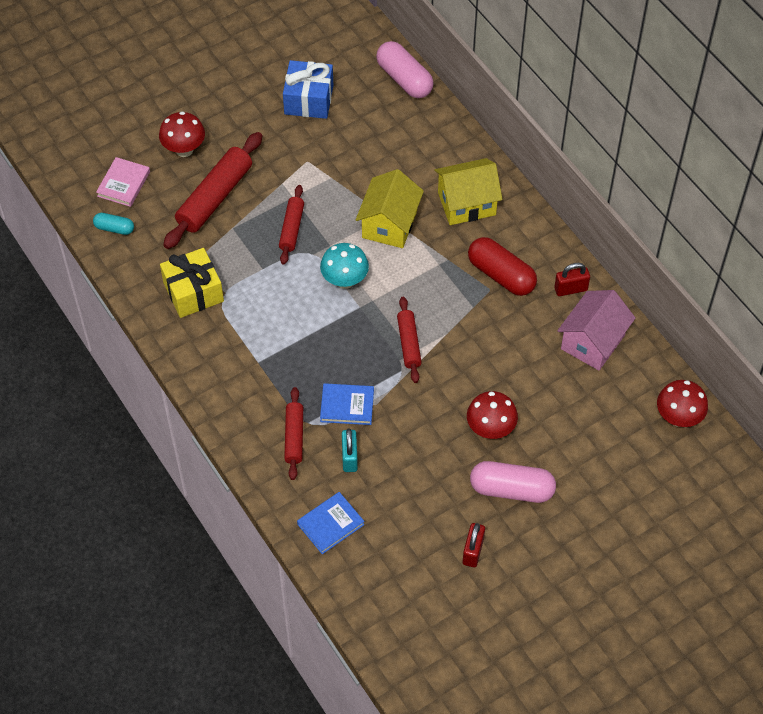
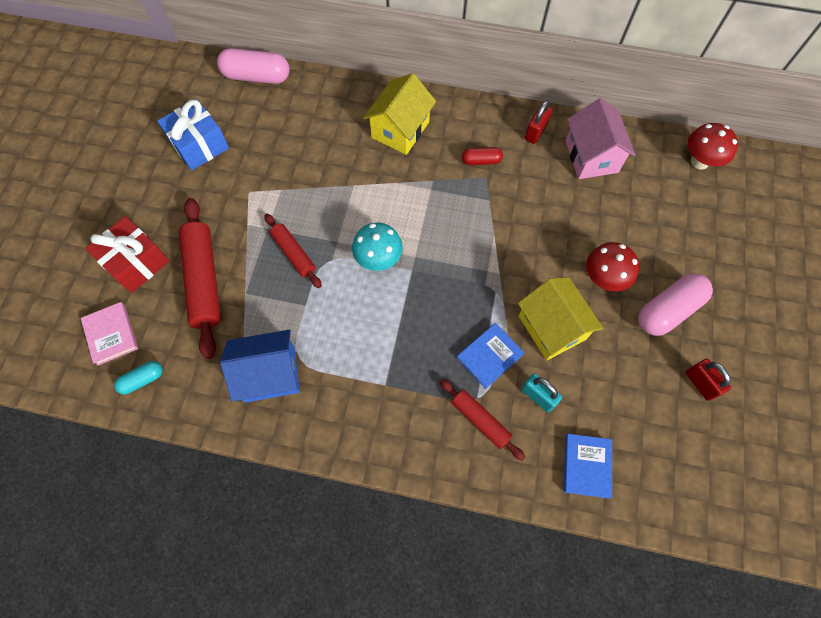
camera: 45 degrees left, 10 degrees up
(184, 149) = (136, 262): red mushroom -> red gift
(193, 292) = (270, 374): yellow gift -> blue house
(389, 224) = (363, 189): yellow house -> yellow house (551, 327)
(408, 343) = (477, 266): red rolling pin -> none
(501, 275) = (481, 161): red capsule -> red capsule, size x0.54

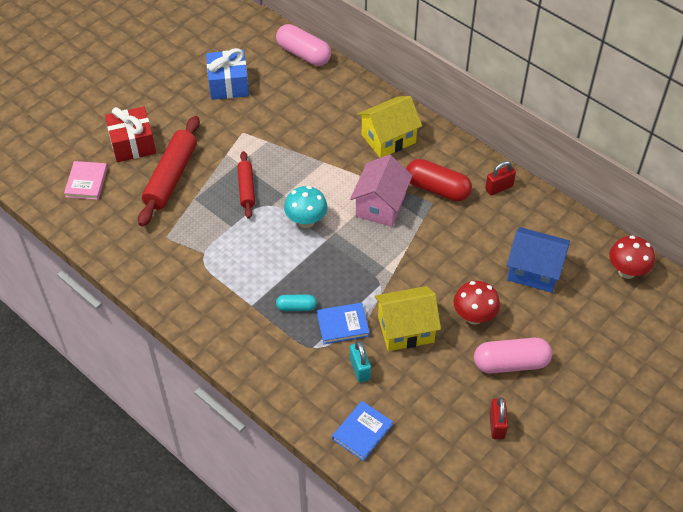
camera: 30 degrees right, 15 degrees down
(142, 380) = (88, 220): turquoise capsule -> turquoise capsule (296, 307)
(270, 374) = (175, 259): blue house -> blue house (534, 271)
(480, 420) = (304, 362): red rolling pin -> none
(481, 161) = (437, 189): red capsule -> red capsule, size x1.85
(551, 327) = (405, 329): yellow house -> yellow house turned 75 degrees clockwise
(591, 156) = (533, 226): pink house -> pink house (380, 205)

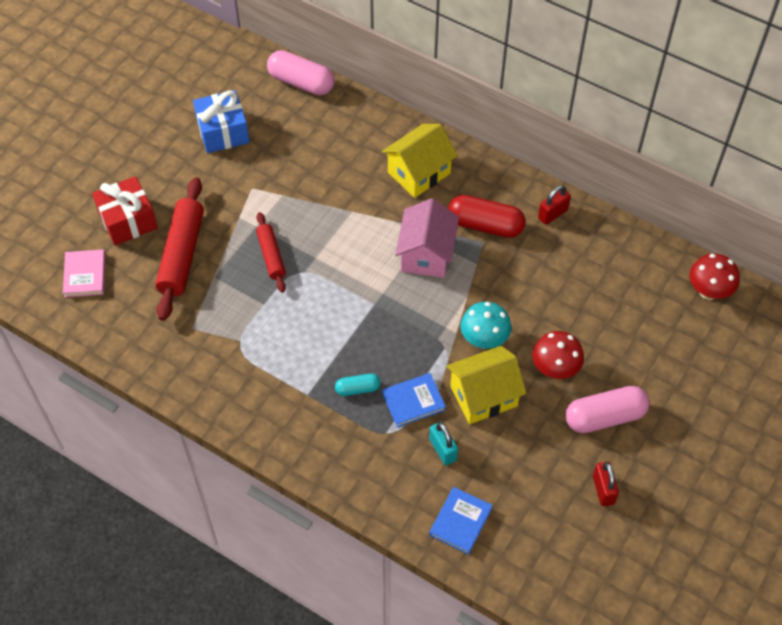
camera: 10 degrees left, 5 degrees up
(306, 221) = (347, 285): turquoise mushroom -> turquoise mushroom (484, 340)
(534, 271) = (609, 306): blue house -> none

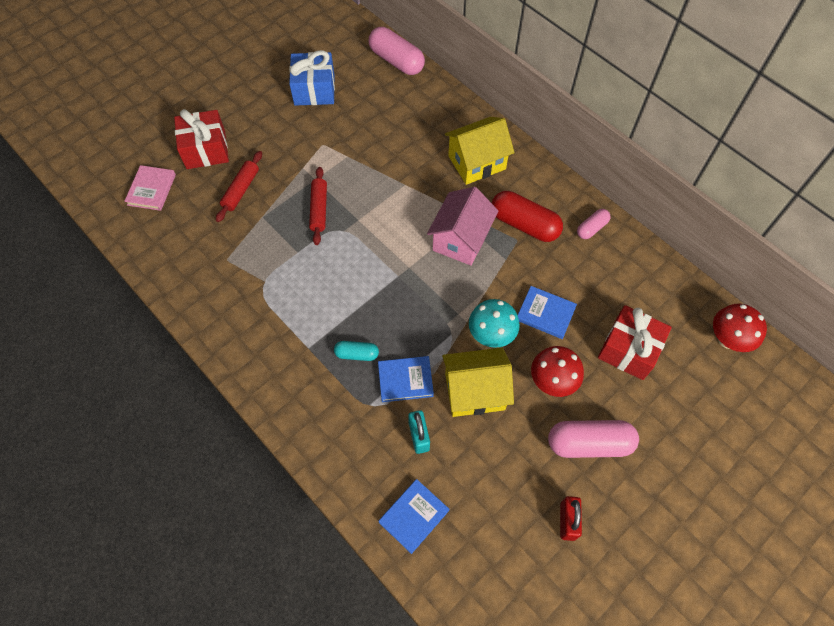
camera: 15 degrees right, 5 degrees up
(182, 254) = (241, 190): red rolling pin -> red rolling pin, size x0.58
(530, 307) = (545, 314): none -> blue book
(552, 214) = (591, 228): red padlock -> pink capsule
(619, 322) = (628, 350): none -> red gift

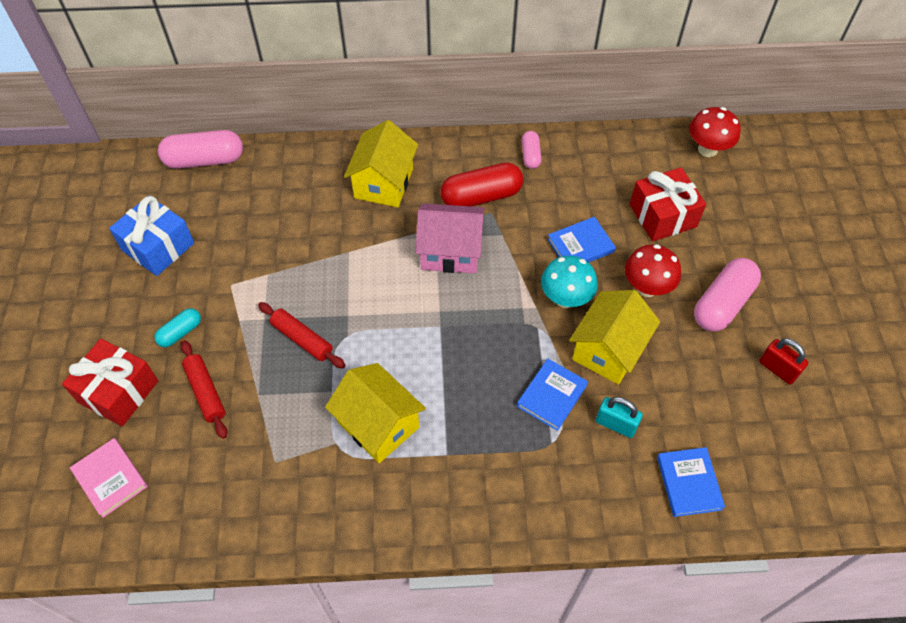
camera: 50 degrees left, 5 degrees down
(296, 294) = (378, 425): none -> yellow house
(357, 354) = (490, 417): turquoise capsule -> turquoise capsule (180, 332)
(461, 239) = (450, 252): pink house -> pink house turned 60 degrees counterclockwise

